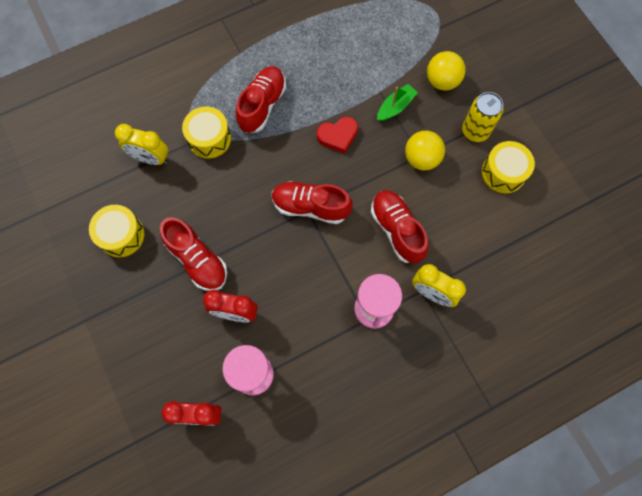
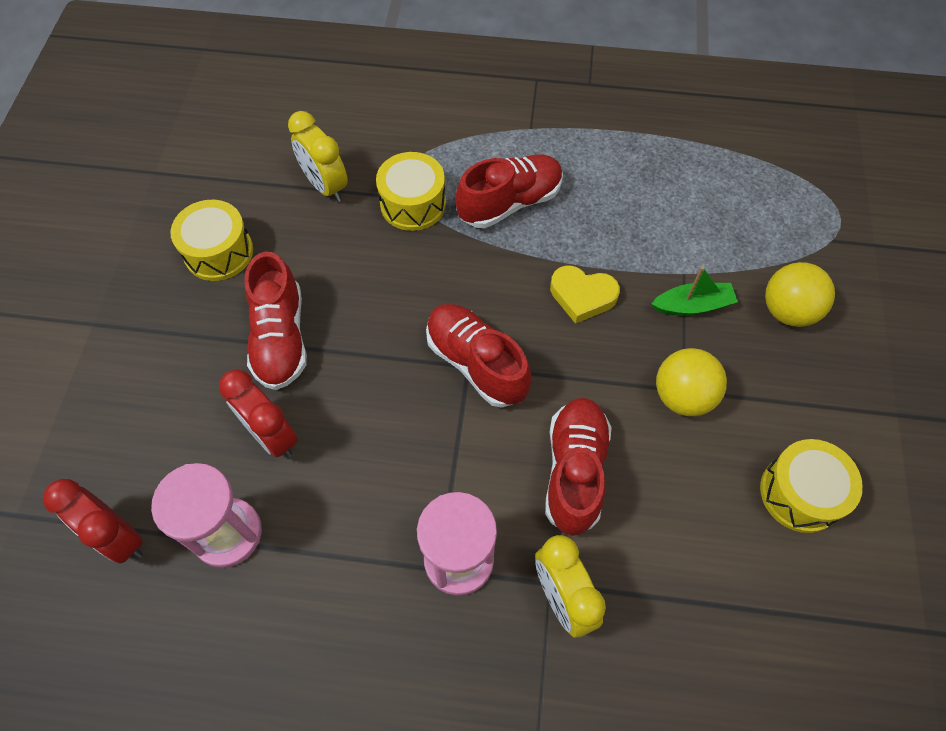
camera: 35 degrees right, 10 degrees down
(338, 136) = (582, 296): red heart -> yellow heart
(475, 131) = (794, 407): yellow can -> none

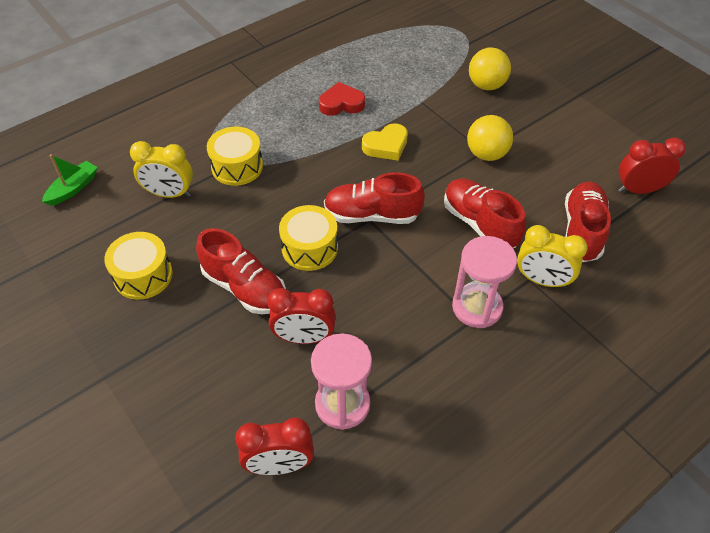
camera: 45 degrees left, 10 degrees down
(510, 203) = (293, 129): red shoe -> red shoe (582, 231)
(592, 210) = (341, 104): none -> red heart
(692, 305) = (443, 112): green boat -> green boat (73, 188)
(800, 493) = (581, 155): yellow drum -> yellow drum (309, 248)
(820, 600) = (638, 190): none -> red clock

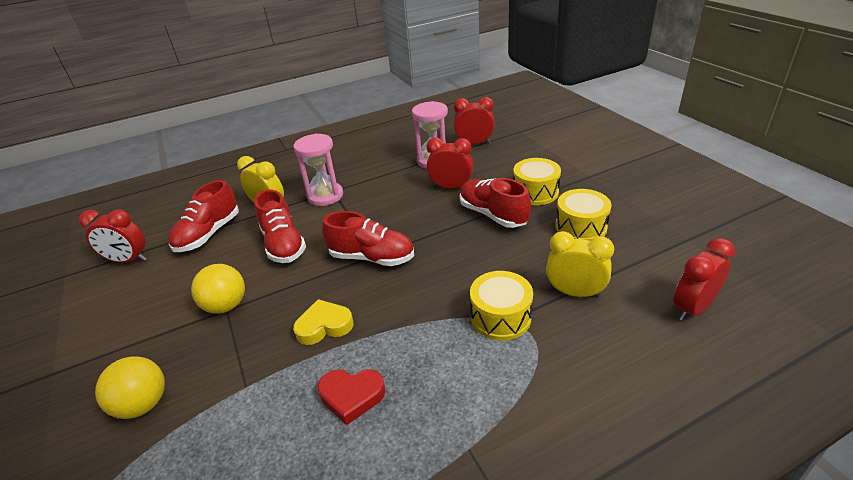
camera: 165 degrees left, 15 degrees down
(73, 188) = (692, 308): green boat -> red clock
(309, 248) = (435, 237): yellow drum -> yellow drum (535, 192)

